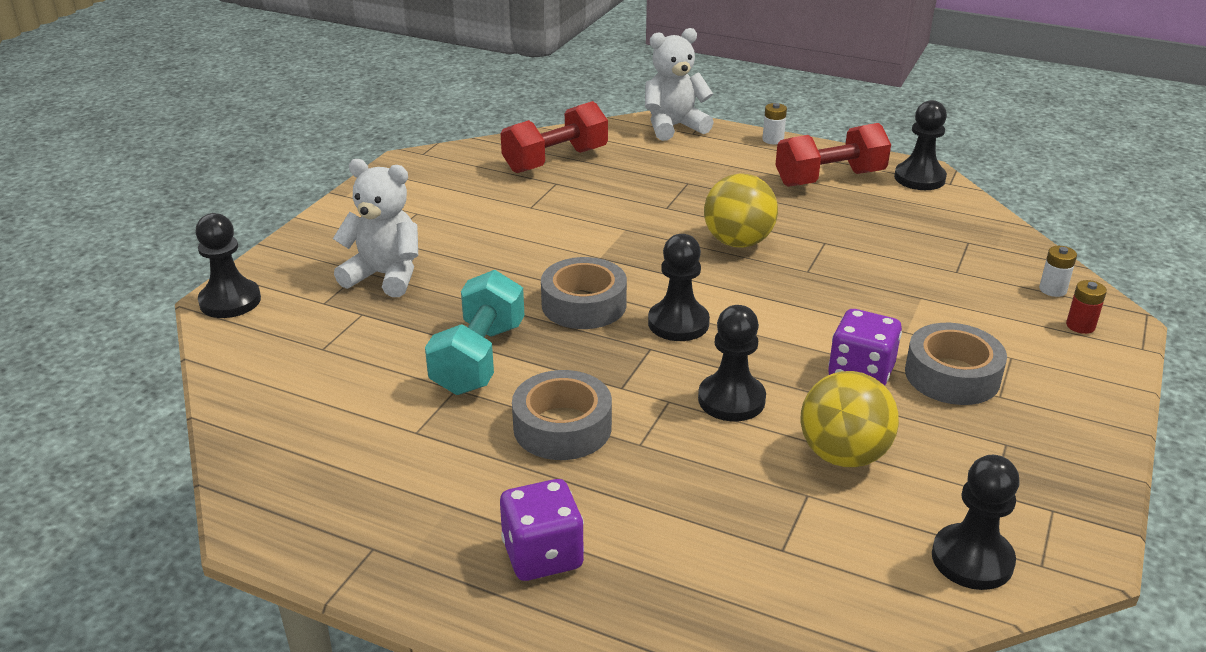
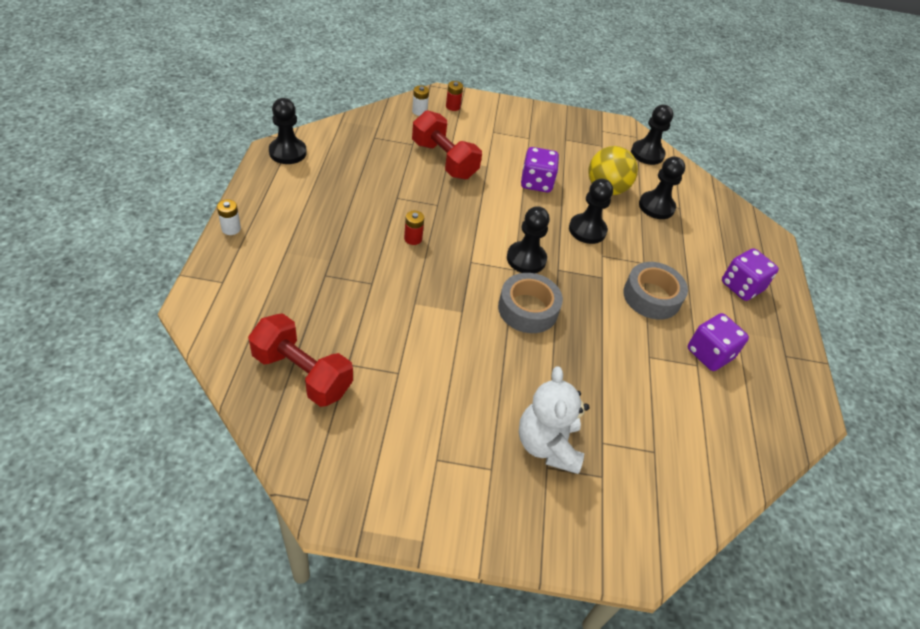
camera: 115 degrees left, 15 degrees up
(230, 301) = (636, 553): black pawn -> black pawn (656, 206)
(426, 452) = (709, 354): none -> purple dice
(479, 358) = (614, 352): turquoise dumbbell -> none
(674, 127) = (211, 296): white teddy bear -> none
(738, 242) = (413, 238): yellow ball -> red battery
(829, 178) = (299, 195): red dumbbell -> red dumbbell (444, 160)
(952, 375) = (521, 151): grey tape -> none

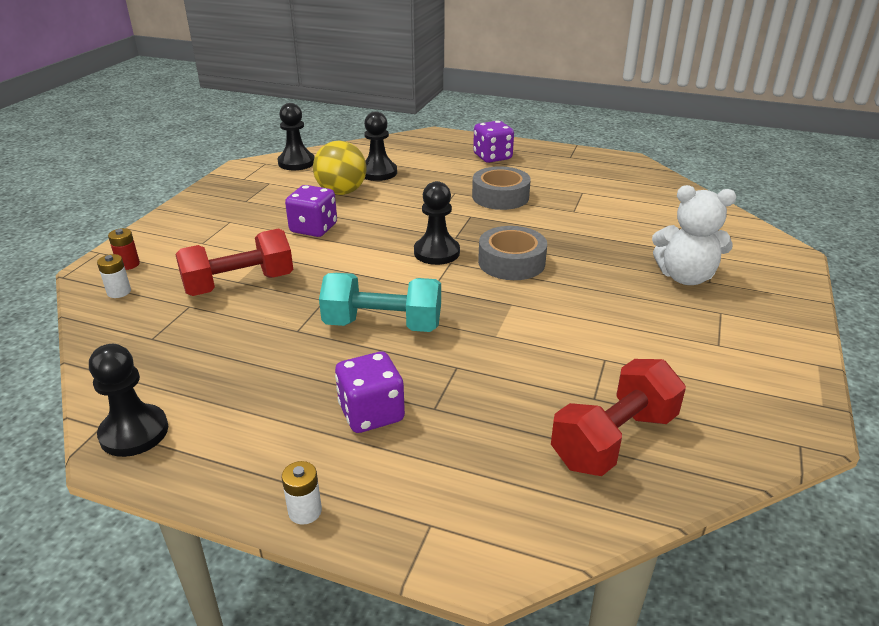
camera: 70 degrees left, 15 degrees down
(413, 238) = (383, 325): red battery -> turquoise dumbbell
(587, 230) = (401, 212): black pawn -> none
(709, 354) = (570, 185): purple dice -> purple dice (371, 413)

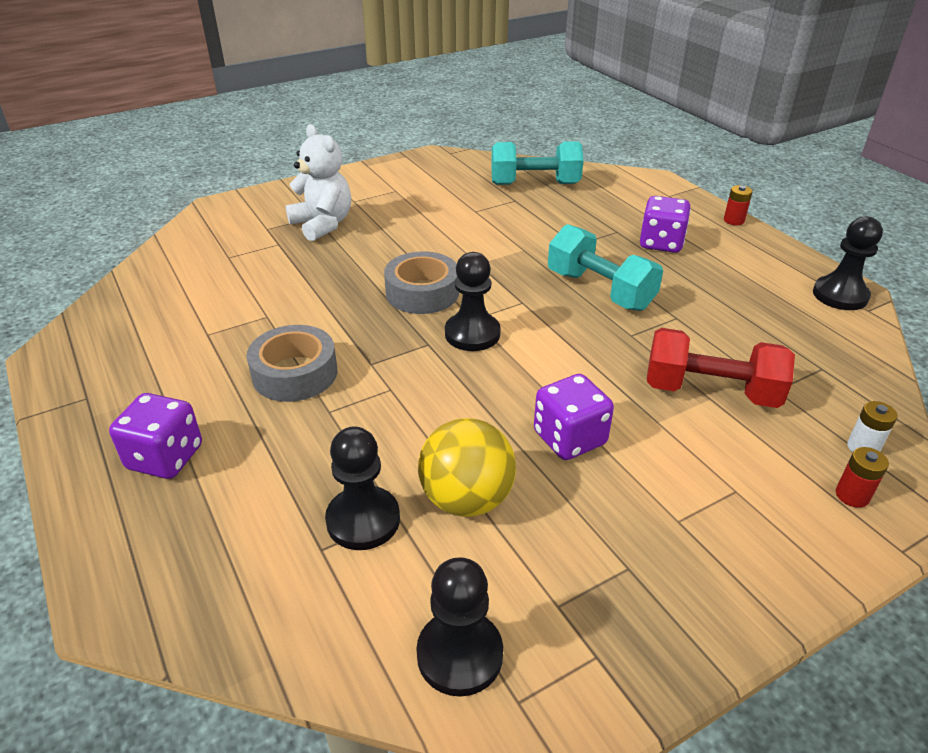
camera: 140 degrees left, 5 degrees up
(305, 511) = (733, 220): white battery -> red battery
(614, 439) = (534, 184): red dumbbell -> turquoise dumbbell

